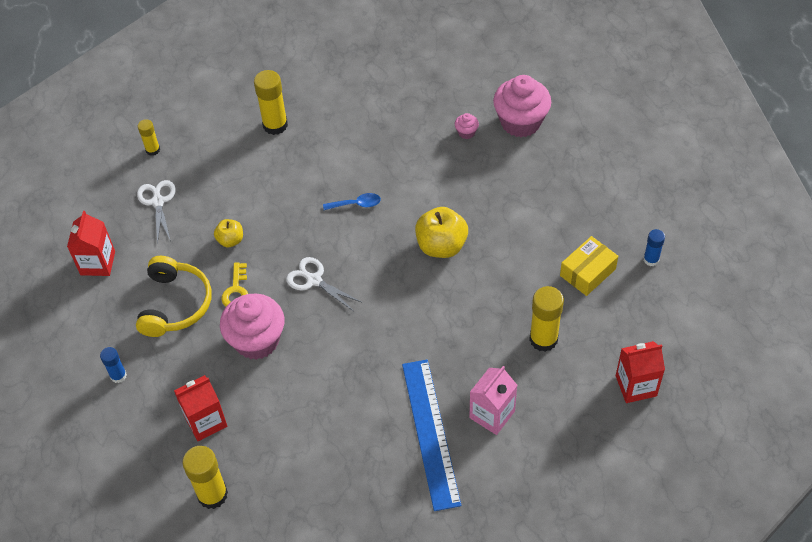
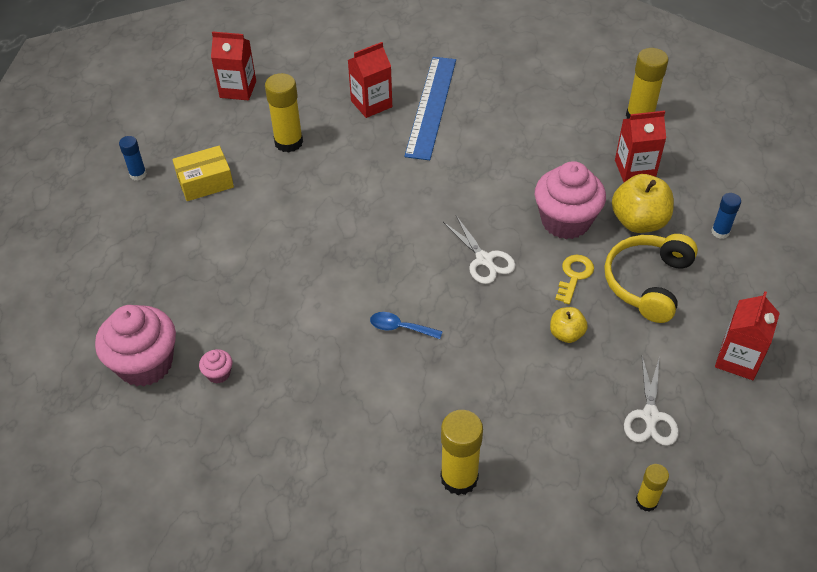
camera: 160 degrees left, 5 degrees down
(441, 246) = (331, 251): yellow apple -> yellow apple (638, 222)
(492, 414) = (371, 104): pink carton -> red carton

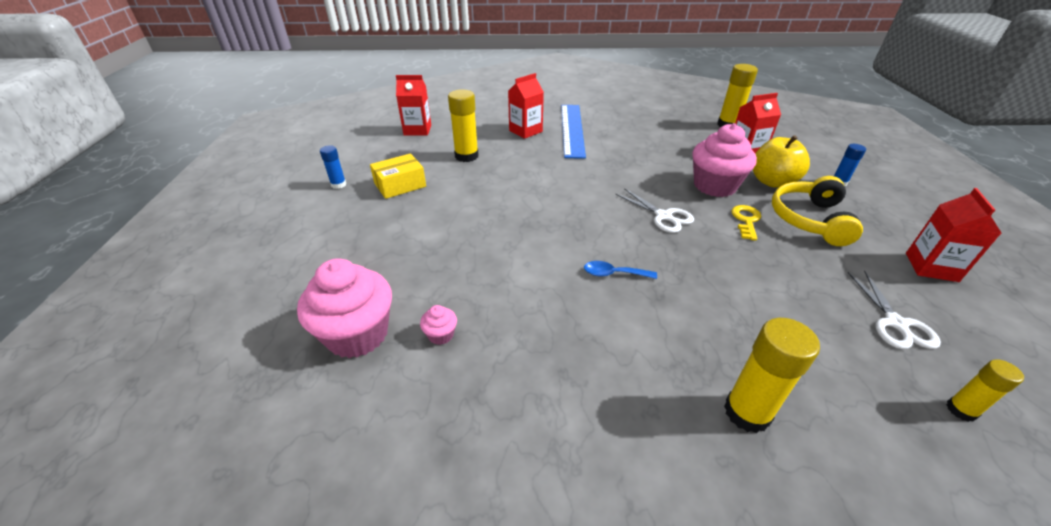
camera: 10 degrees left, 10 degrees down
(566, 334) = (768, 263): yellow apple -> none

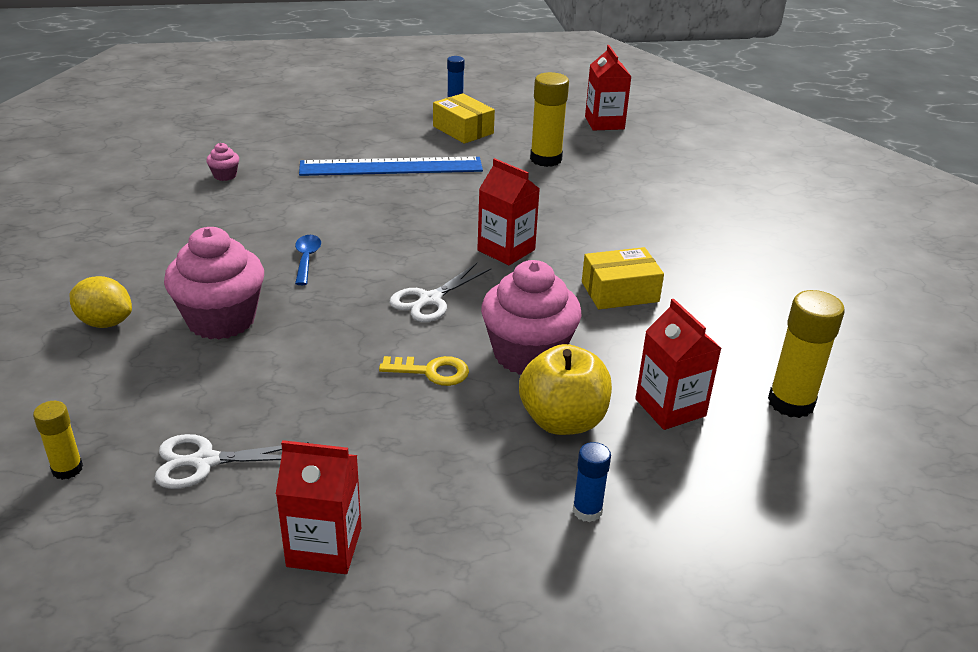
camera: 80 degrees right, 5 degrees down
(357, 334) = (230, 143): pink cupcake -> pink cupcake (221, 320)
(525, 131) = (642, 194): red carton -> red carton (506, 250)
(572, 129) = (669, 231): blue ruler -> blue ruler (391, 166)
(641, 151) = (620, 292): none -> yellow box
(747, 412) = (105, 322): yellow glue stick -> yellow lemon
(809, 219) = (445, 439): yellow headphones -> none

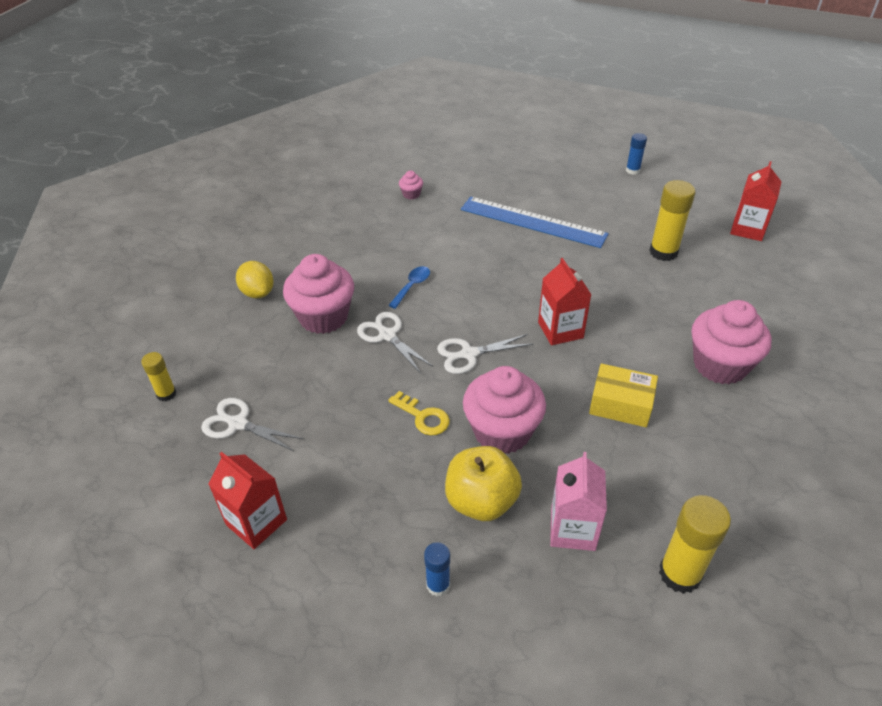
camera: 35 degrees right, 10 degrees up
(318, 312) = (387, 335): none -> white scissors
(463, 130) = (616, 202): yellow box -> none
(670, 407) = (572, 529): red carton -> pink carton
(676, 233) = (720, 365): none -> pink cupcake

